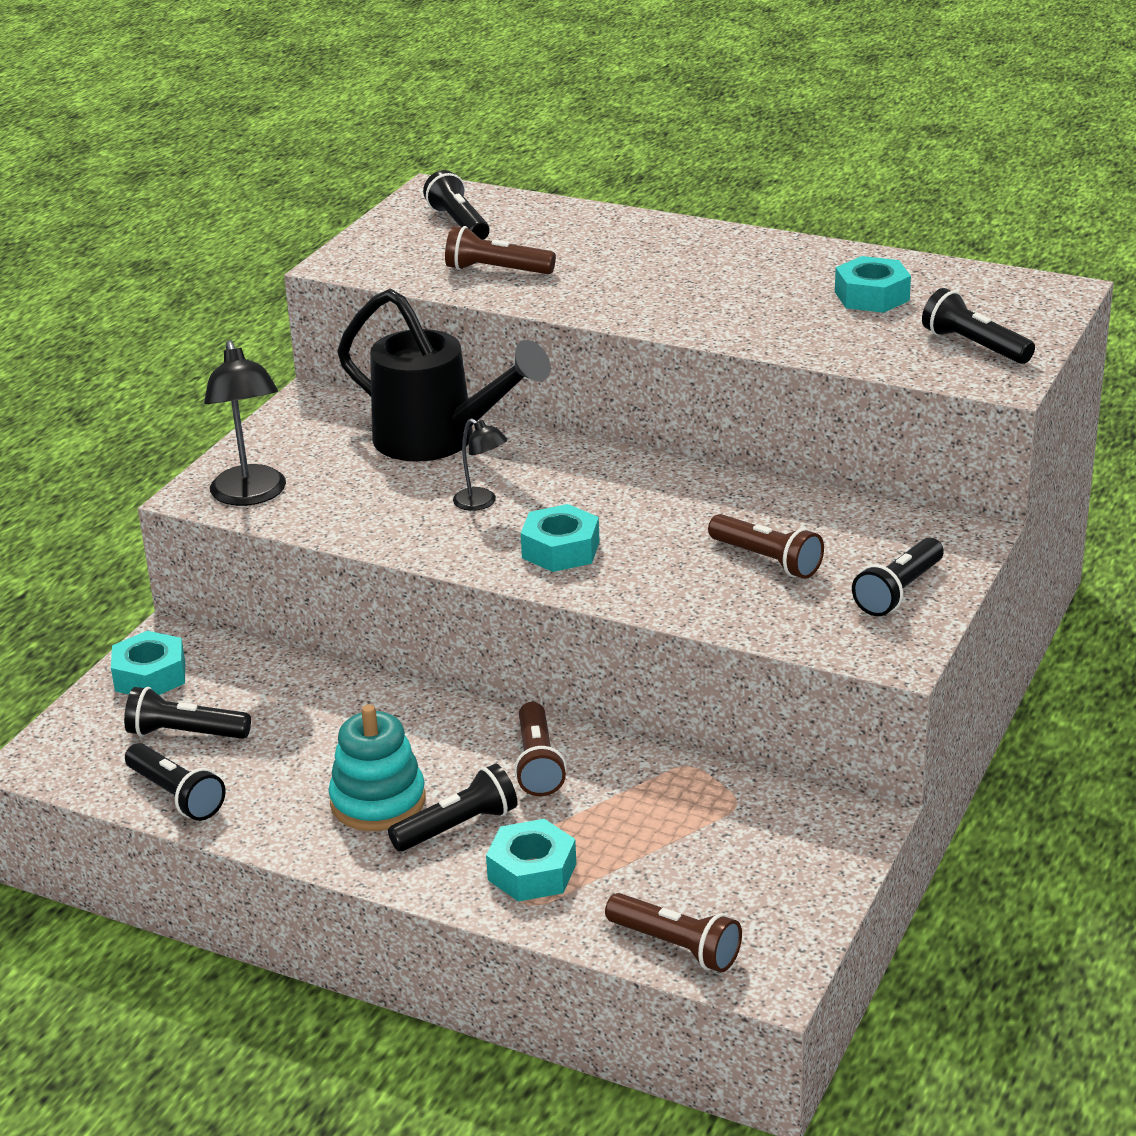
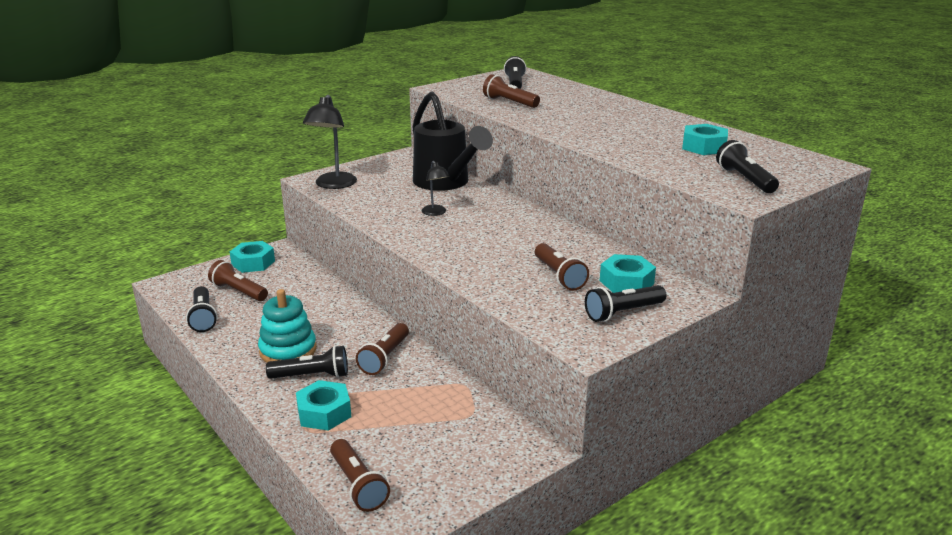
camera: 25 degrees right, 5 degrees down
(185, 733) = (239, 292): black flashlight -> brown flashlight
(561, 550) = (451, 242): turquoise nut -> turquoise nut (626, 282)

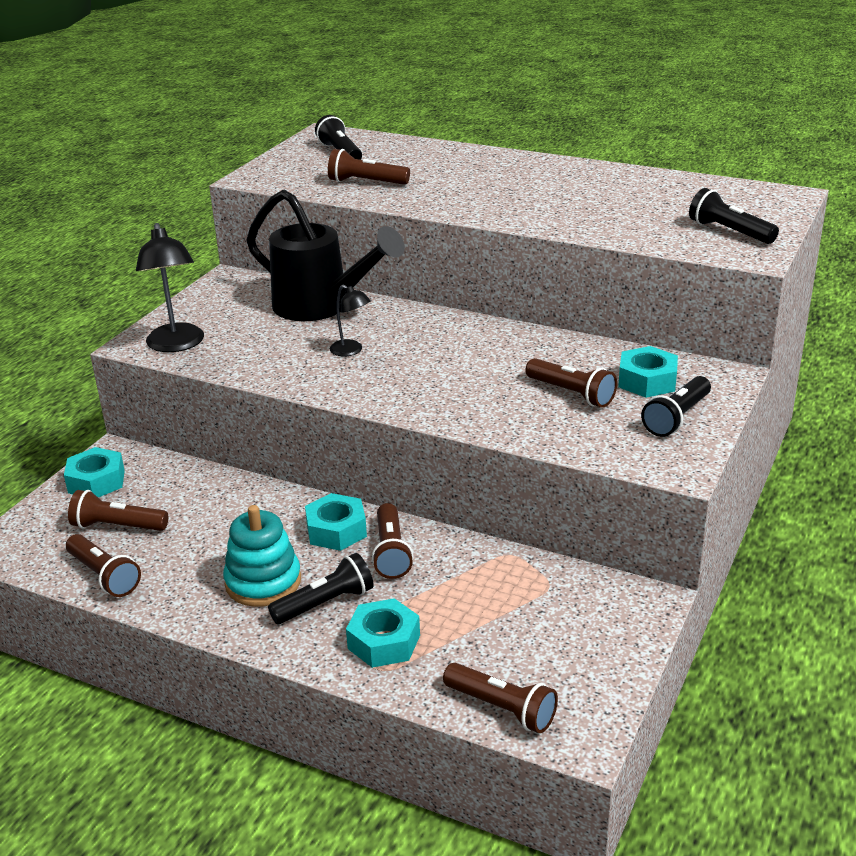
camera: 25 degrees left, 5 degrees up
(203, 317) = (104, 576): black flashlight -> brown flashlight
(704, 147) = (647, 199): turquoise nut -> turquoise nut (336, 530)

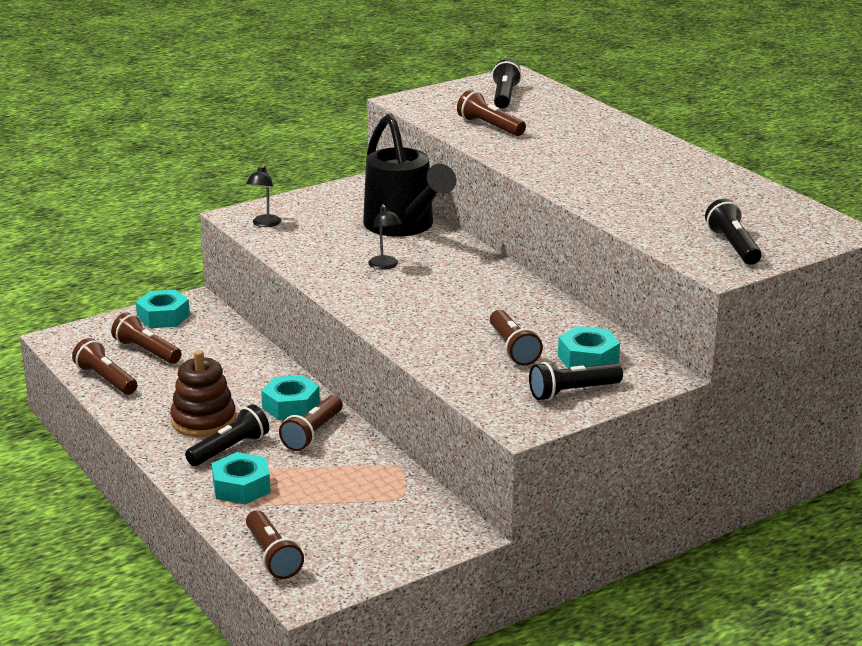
camera: 30 degrees right, 5 degrees down
(104, 576) = (106, 379): brown flashlight -> brown flashlight turned 150 degrees clockwise
(177, 345) = (264, 224): black lamp -> black lamp, size x0.56
(263, 582) = (203, 421): turquoise stacking toy -> brown stacking toy
(325, 603) = (229, 449): black flashlight -> black flashlight turned 45 degrees counterclockwise

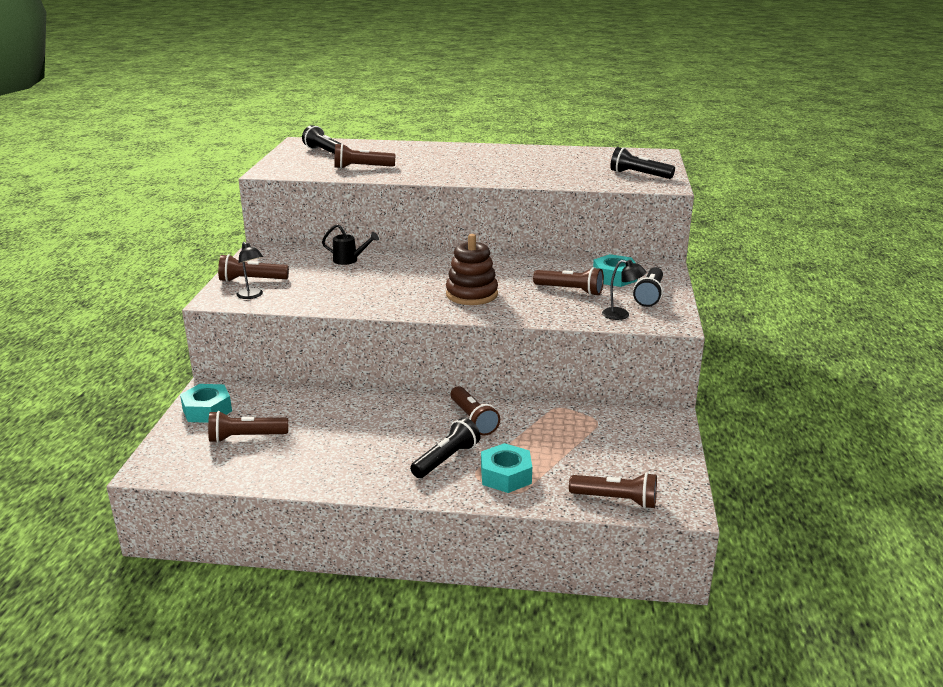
camera: 50 degrees left, 0 degrees up
(106, 379) = (257, 472): brown flashlight -> brown flashlight (252, 280)
(203, 421) = (389, 454): brown stacking toy -> brown stacking toy (472, 294)
(229, 449) = (446, 459): black flashlight -> black flashlight turned 45 degrees clockwise
(291, 406) = (423, 412): turquoise nut -> none
(385, 266) = (393, 284): black lamp -> black lamp (621, 315)
(404, 227) = (349, 260): black watering can -> black watering can, size x0.41

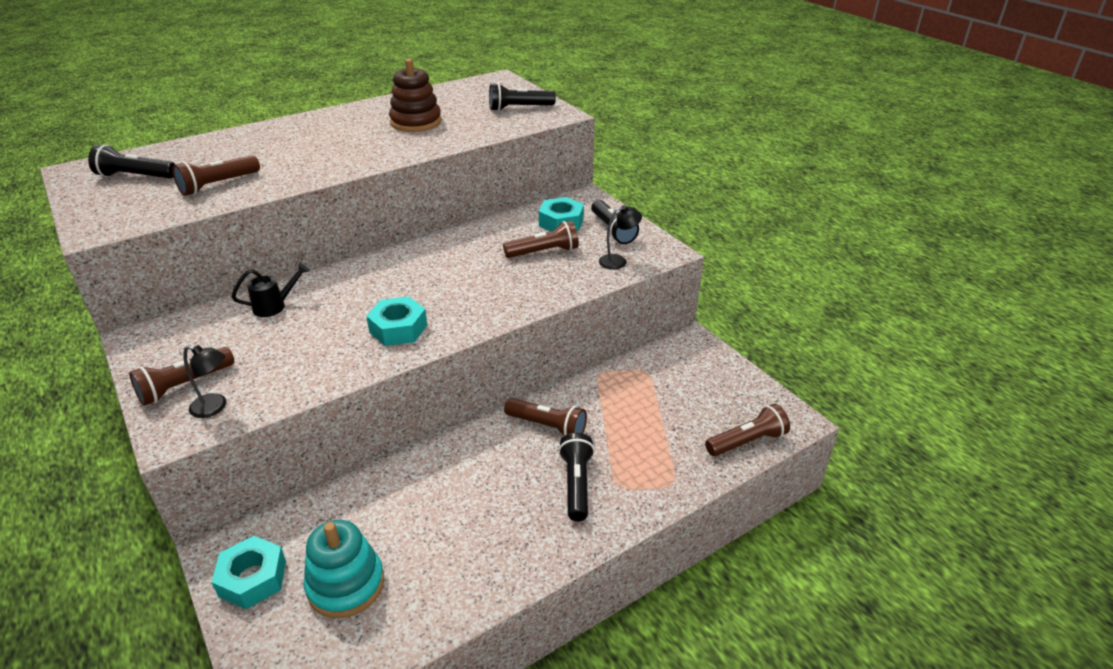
camera: 40 degrees left, 10 degrees up
(246, 437) = (346, 584): brown flashlight -> turquoise stacking toy
(472, 294) = (463, 295): brown stacking toy -> brown stacking toy (416, 122)
(506, 475) = (643, 470): turquoise nut -> turquoise nut (398, 328)

